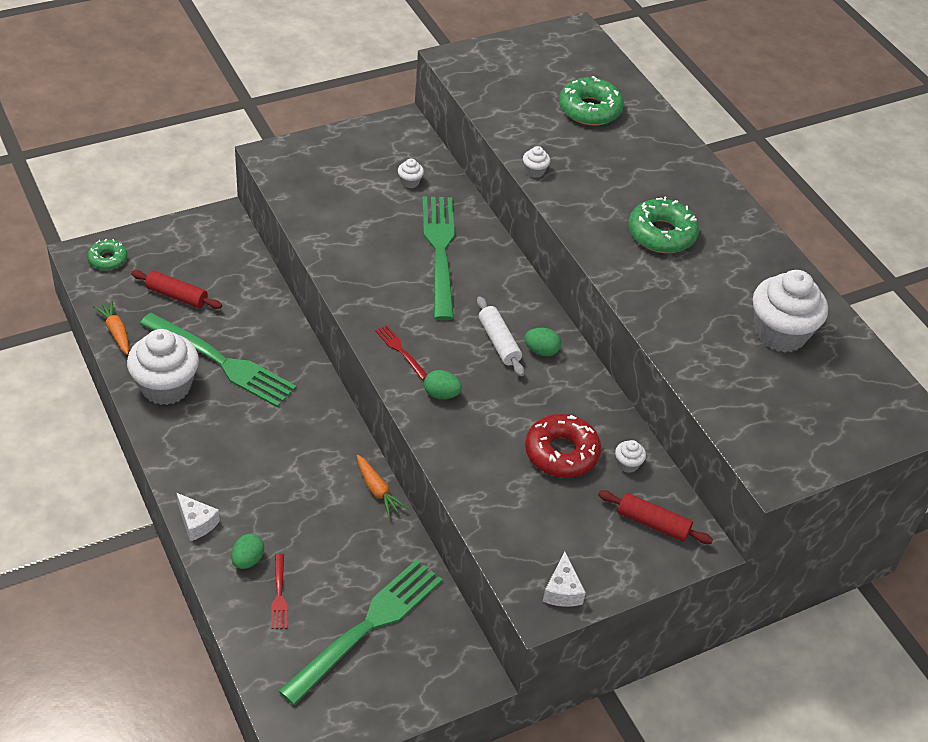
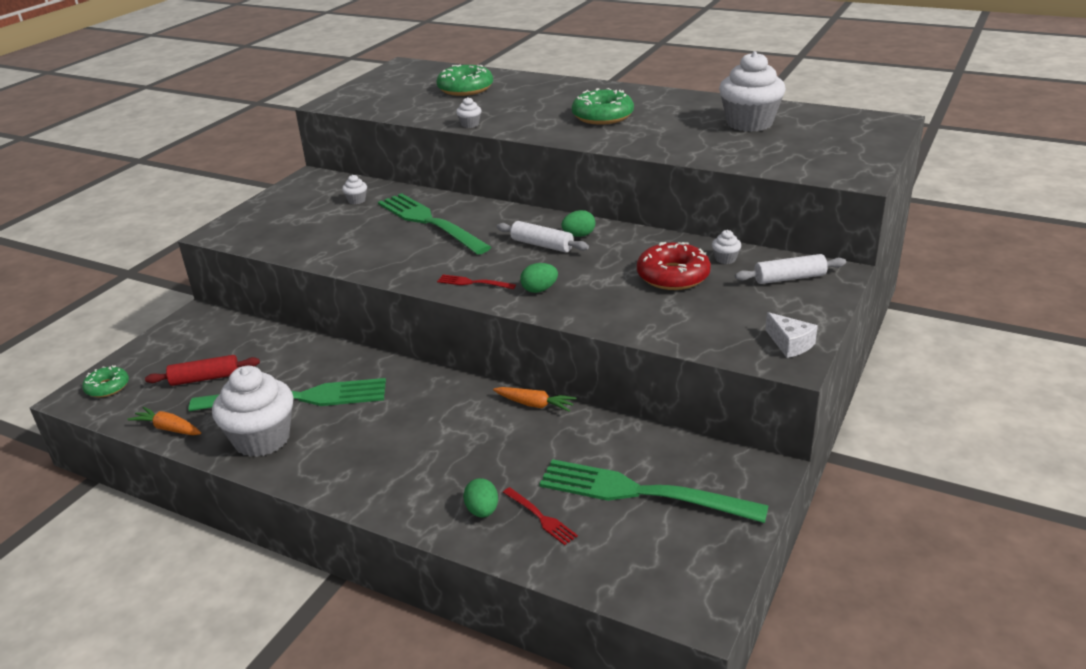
camera: 30 degrees left, 15 degrees down
(196, 523) = (402, 513): white cheese -> none
(367, 627) = (642, 493): green fork -> green fork turned 75 degrees counterclockwise
(653, 523) = (789, 278): red rolling pin -> white rolling pin

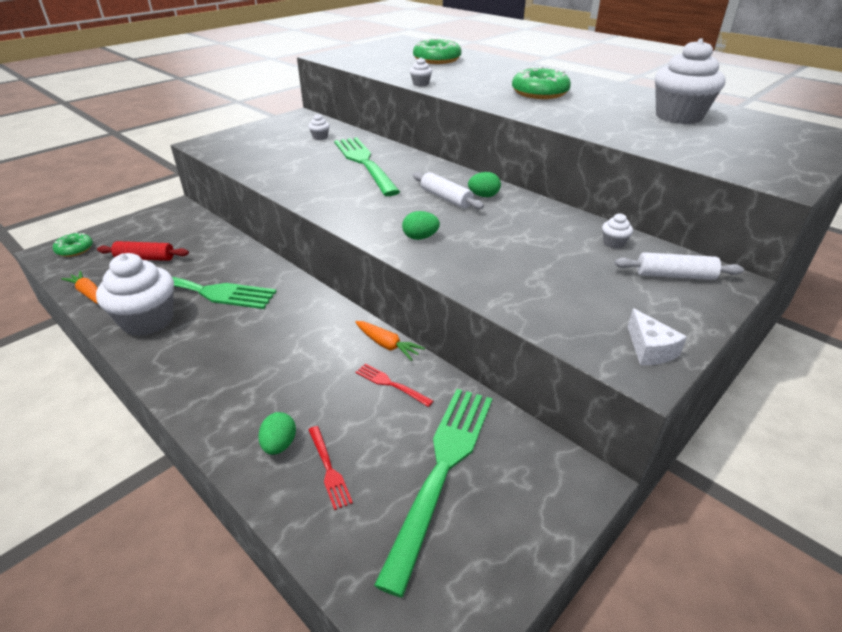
camera: 15 degrees right, 5 degrees up
(473, 283) = (366, 219): red fork -> red fork (391, 384)
(642, 493) = (442, 470): green fork -> green fork turned 75 degrees clockwise
(673, 276) = (553, 249): red donut -> none

